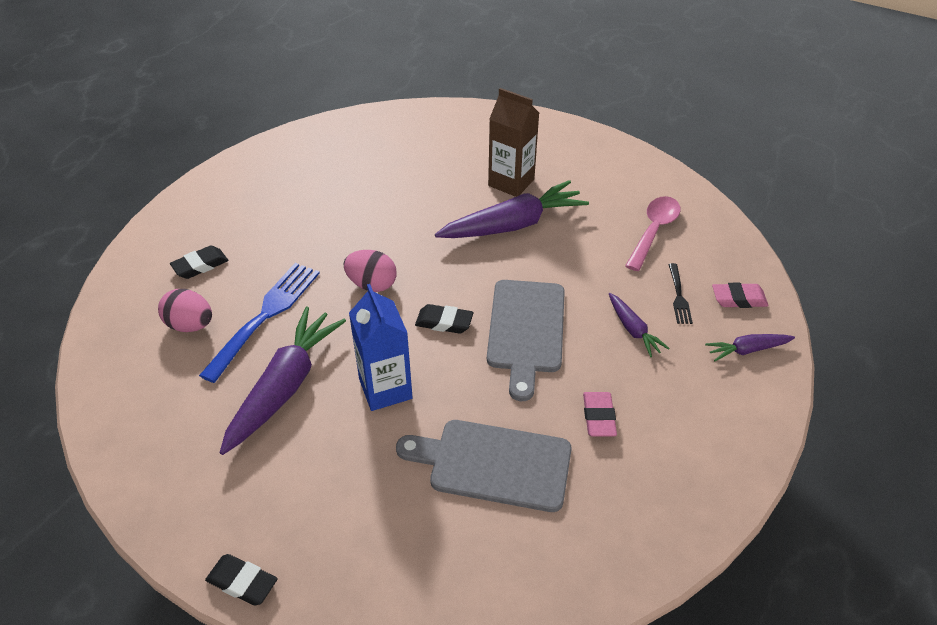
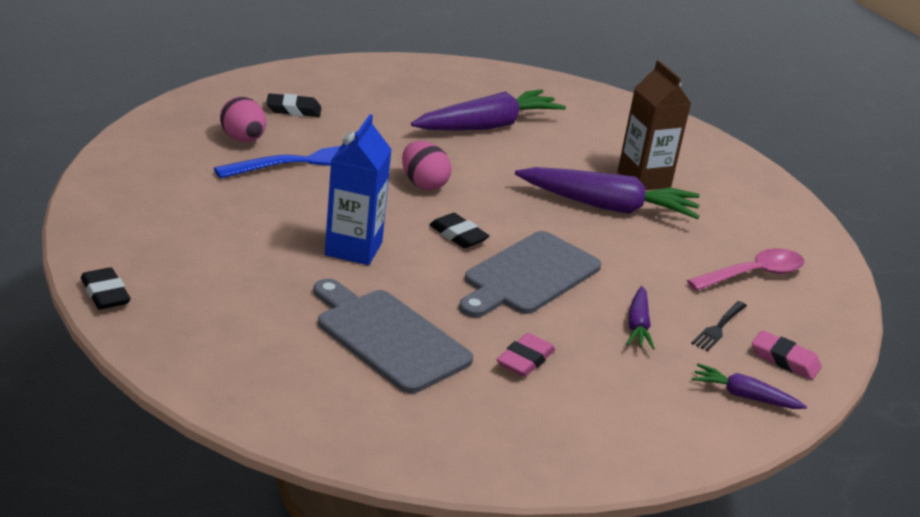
camera: 30 degrees right, 15 degrees down
(285, 387) = (272, 208): purple carrot -> purple carrot (487, 126)

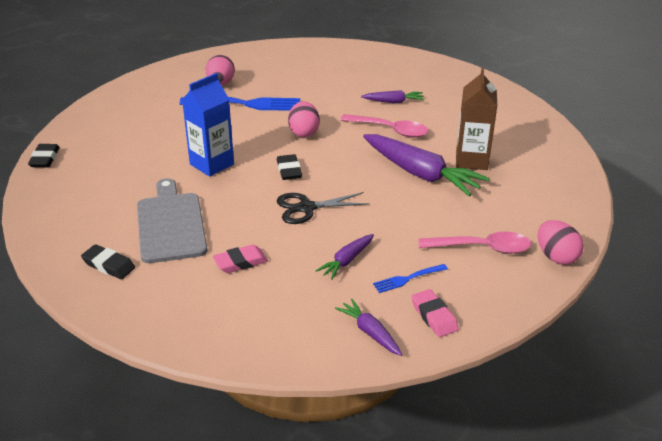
camera: 35 degrees right, 5 degrees up
(293, 110) = (272, 70): black eraser -> black eraser (109, 265)
(487, 126) = (393, 102): purple carrot -> purple carrot, size x0.50
(521, 162) = (390, 130): none -> pink spoon
(528, 276) = (306, 208): grey cutting board -> black scissors
(719, 327) = (408, 278): black fork -> blue fork
(827, 265) = (556, 257): none -> pink egg

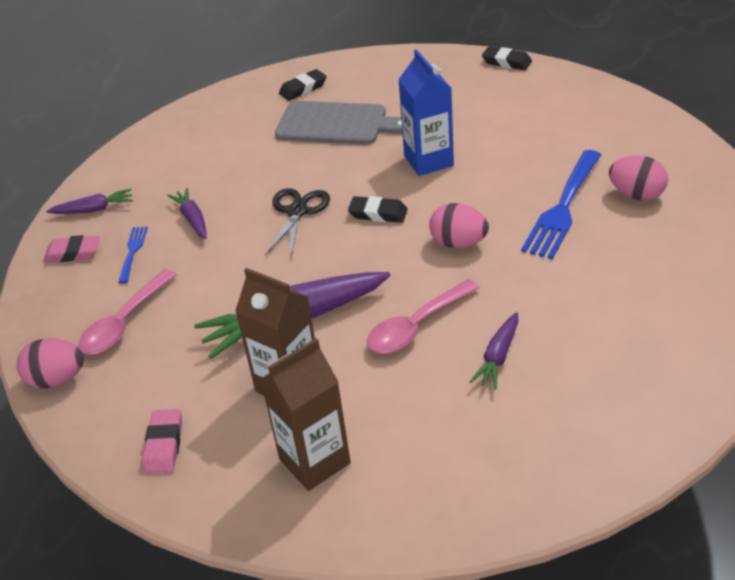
camera: 120 degrees right, 5 degrees up
(240, 262) = (247, 156): pink eraser -> pink eraser (164, 445)
(512, 137) = (314, 461): none -> brown carton

